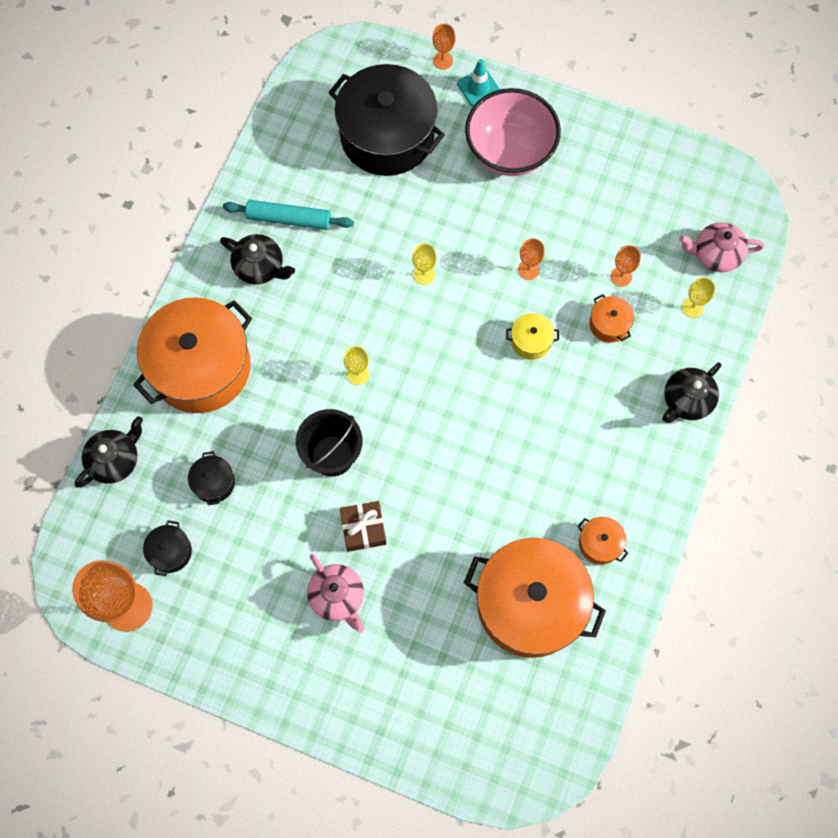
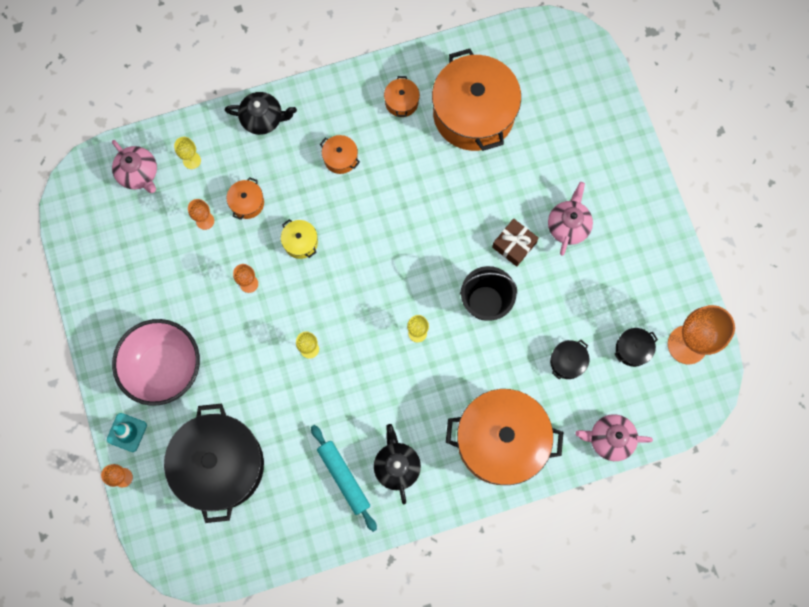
camera: 130 degrees left, 5 degrees up
(115, 460) = (609, 439): black teapot -> pink teapot
(586, 439) = (340, 158): none -> orange pot

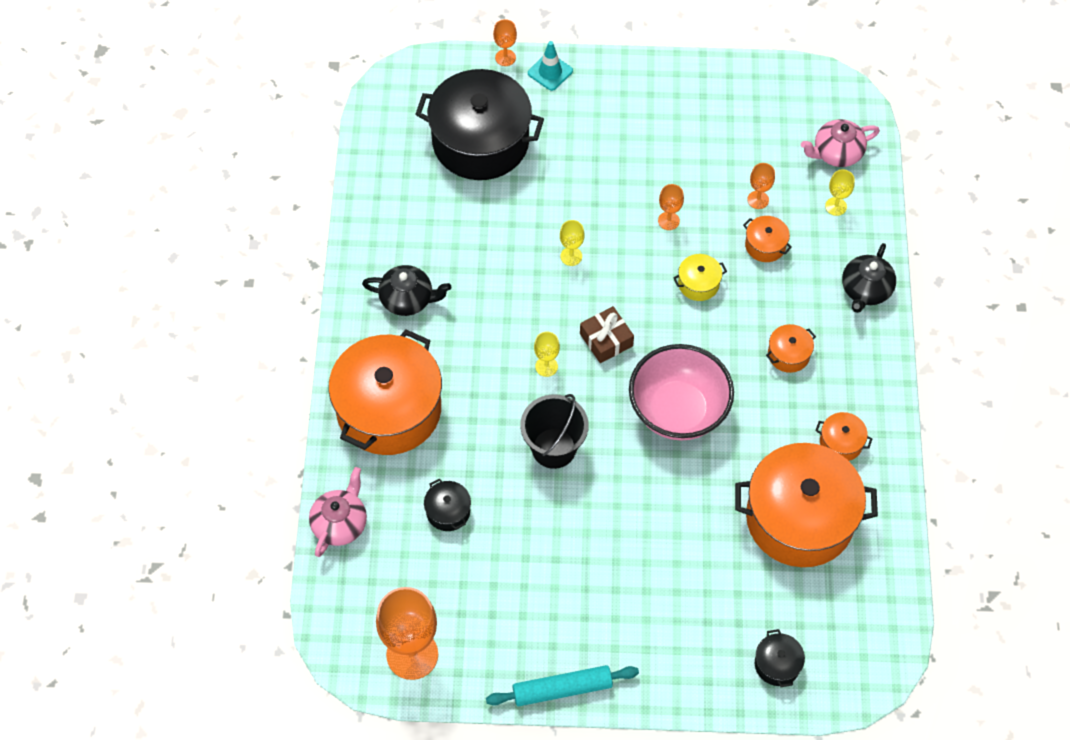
camera: 110 degrees right, 15 degrees down
(164, 368) = (605, 120): pink bowl -> pink bowl (678, 411)
(343, 478) = (417, 246): turquoise rolling pin -> turquoise rolling pin (562, 689)
(514, 245) = (612, 504): brown gift -> brown gift (606, 340)
(568, 225) = (614, 574): pink teapot -> none
(632, 349) = (432, 589): black pot -> black pot (777, 664)

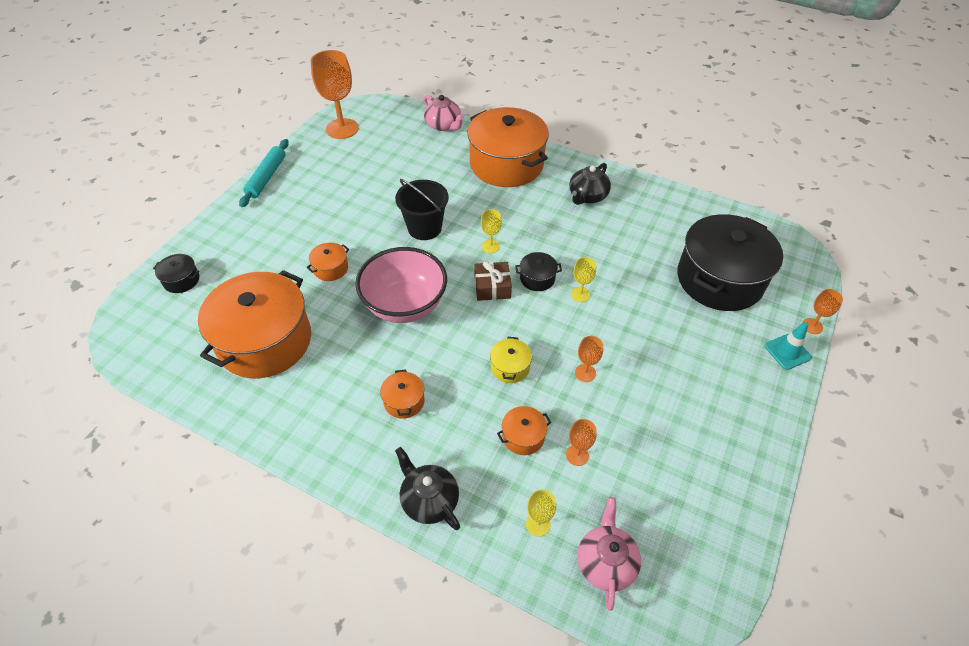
camera: 115 degrees right, 10 degrees down
(448, 511) = (417, 167): black pot -> black pot (537, 278)
(841, 442) = (301, 400): orange pot -> orange pot (330, 268)

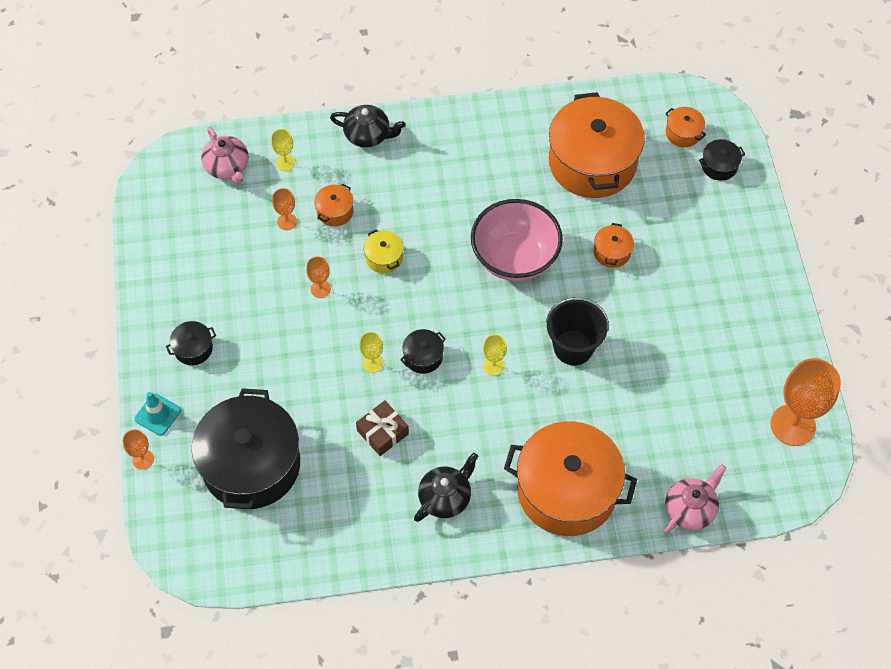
camera: 145 degrees right, 10 degrees up
(266, 177) = (786, 308): turquoise rolling pin -> none
(404, 401) = (442, 184): orange pot -> orange pot (683, 133)
(443, 125) = (690, 508): pink teapot -> pink teapot turned 120 degrees clockwise
(492, 287) = (456, 322): brown gift -> brown gift (382, 432)
(587, 196) = (445, 497): black teapot -> black teapot turned 45 degrees clockwise
(732, 387) = (193, 348): none -> black pot

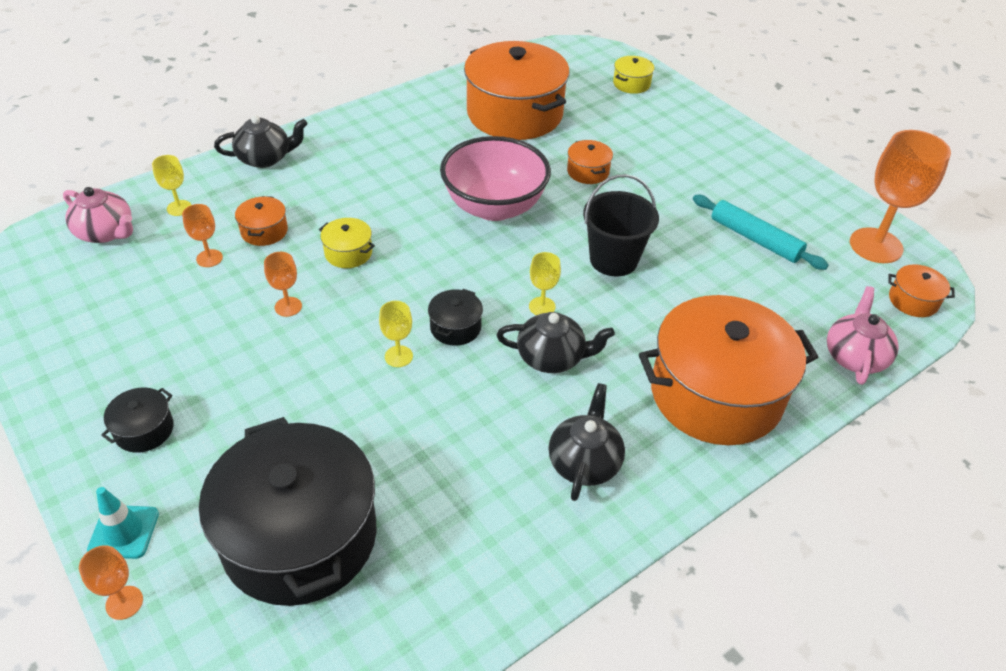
camera: 30 degrees left, 15 degrees down
(382, 432) = (458, 423): brown gift -> none
(474, 411) = (552, 357): none -> black teapot
(683, 133) = (580, 72): orange pot -> orange pot (913, 300)
(698, 376) = (755, 239): none -> turquoise rolling pin
(719, 166) = (631, 84): black pot -> yellow pot

